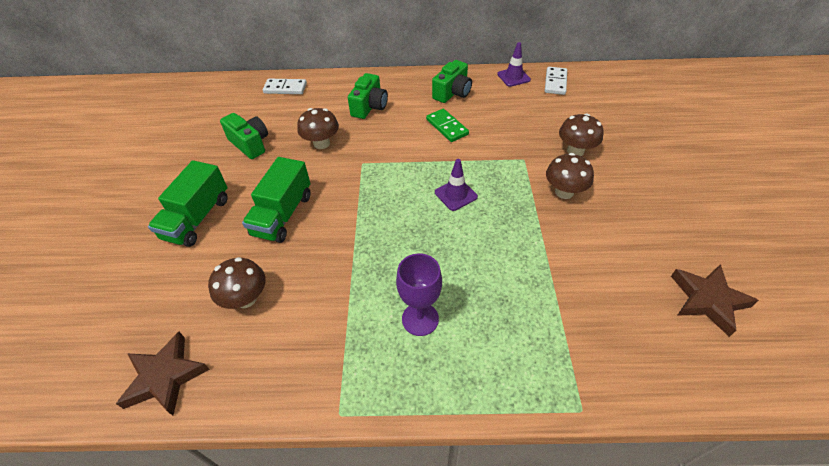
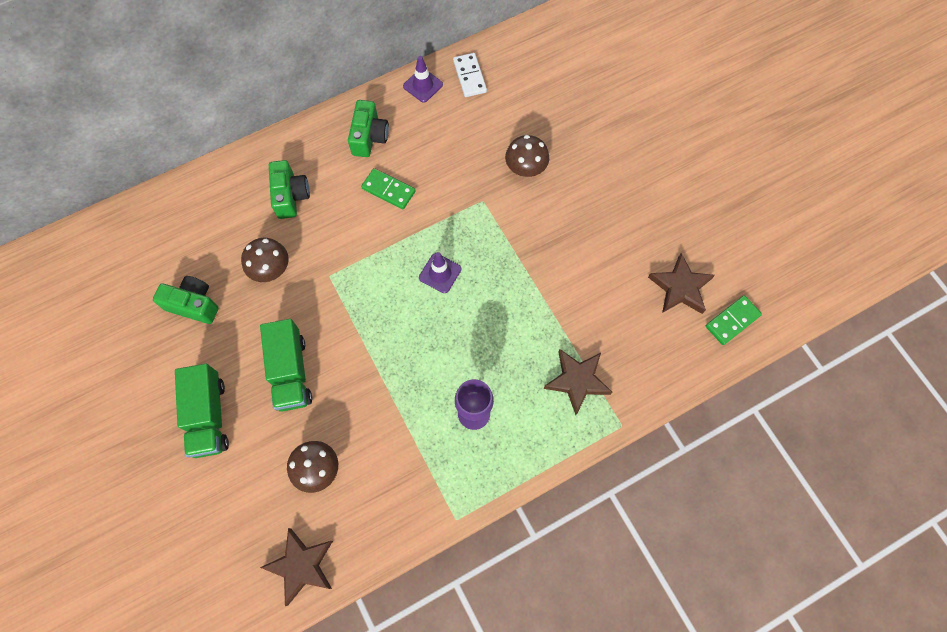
camera: 30 degrees left, 20 degrees up
(285, 88) = (175, 208): white domino -> none
(547, 339) = (577, 381): none -> brown star
(564, 192) = (534, 225): brown mushroom -> none
(769, 360) = (732, 321): none -> green domino

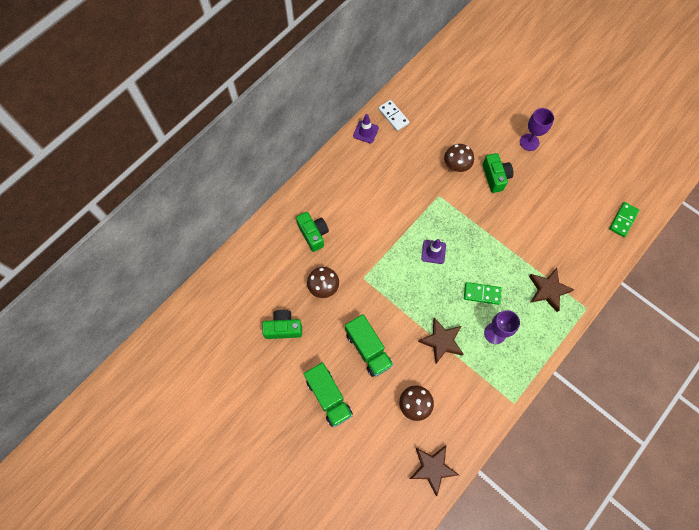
camera: 20 degrees left, 0 degrees up
(369, 137) = (347, 177): green camera -> green camera (495, 177)
(388, 190) = (375, 209): green domino -> green domino (482, 294)
(643, 169) = (529, 142): none -> purple goblet
(680, 287) = (584, 210): brown star -> brown star (441, 341)

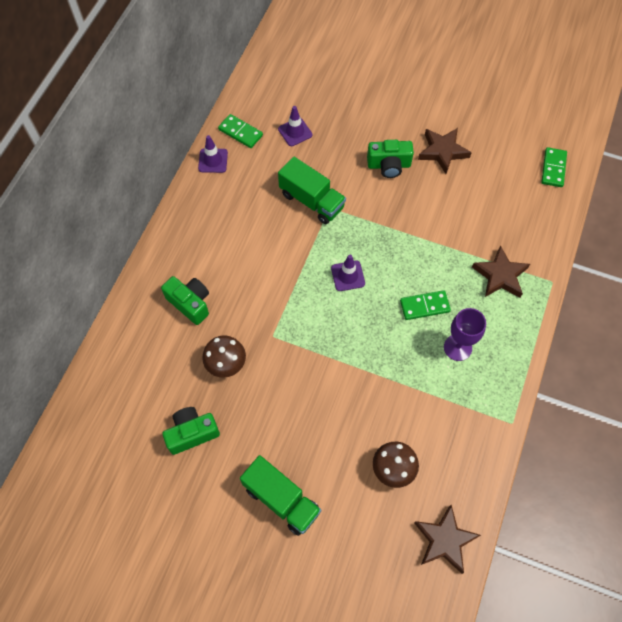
camera: 20 degrees left, 5 degrees down
(368, 349) = (310, 421): green truck -> green truck (312, 201)
(393, 116) = (240, 132): white domino -> green domino
(434, 128) = (295, 132): none -> purple traffic cone
(441, 341) = (397, 379): brown star -> brown star (442, 151)
(456, 166) = (338, 167): brown mushroom -> none
(495, 177) = (389, 165): green camera -> green camera turned 120 degrees clockwise
(529, 142) = (413, 114): purple goblet -> none

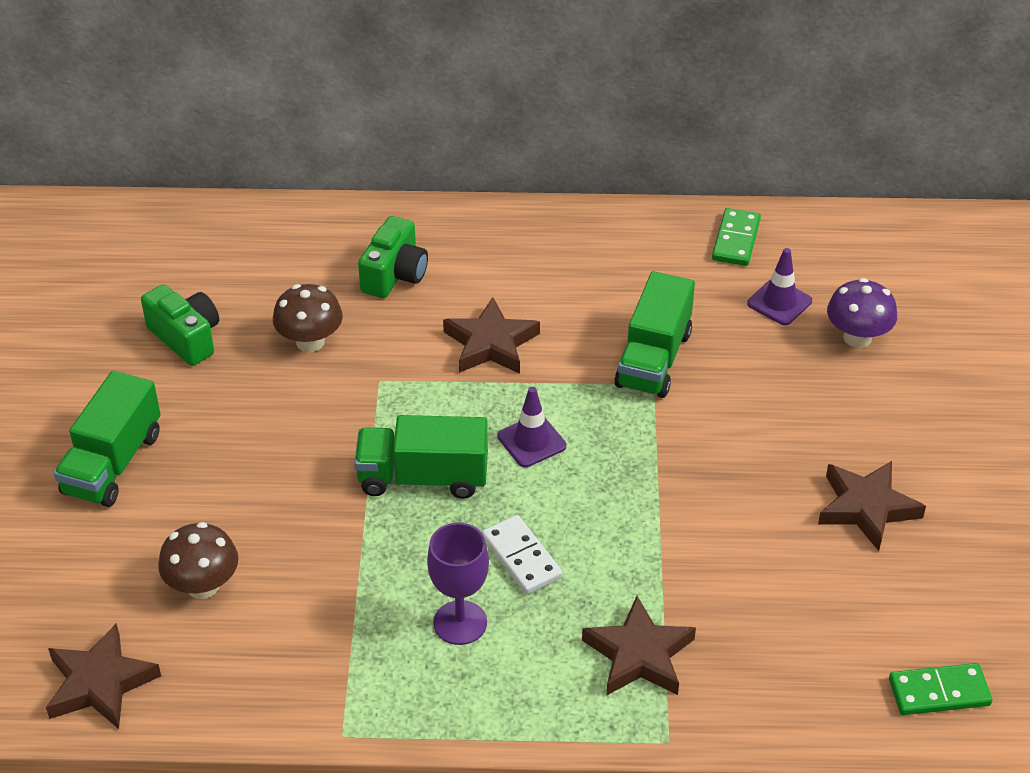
camera: 70 degrees right, 20 degrees down
(213, 160) = (662, 225): purple traffic cone -> none
(268, 272) = (491, 344): none -> brown star
(333, 110) = (857, 337): none -> purple mushroom
(354, 335) = (423, 477): none -> green truck
(389, 165) = (787, 439): green camera -> none
(424, 306) = (521, 557): green domino -> white domino

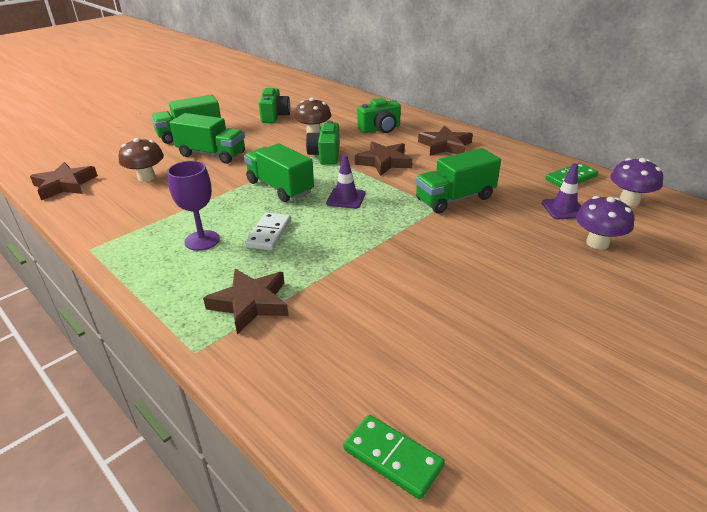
camera: 45 degrees right, 10 degrees down
(224, 481) = (212, 154): none -> green truck
(394, 378) = (325, 155): none -> green camera
(827, 246) = (629, 201): none -> purple mushroom
(867, 508) = (490, 320): brown star -> brown star (445, 146)

